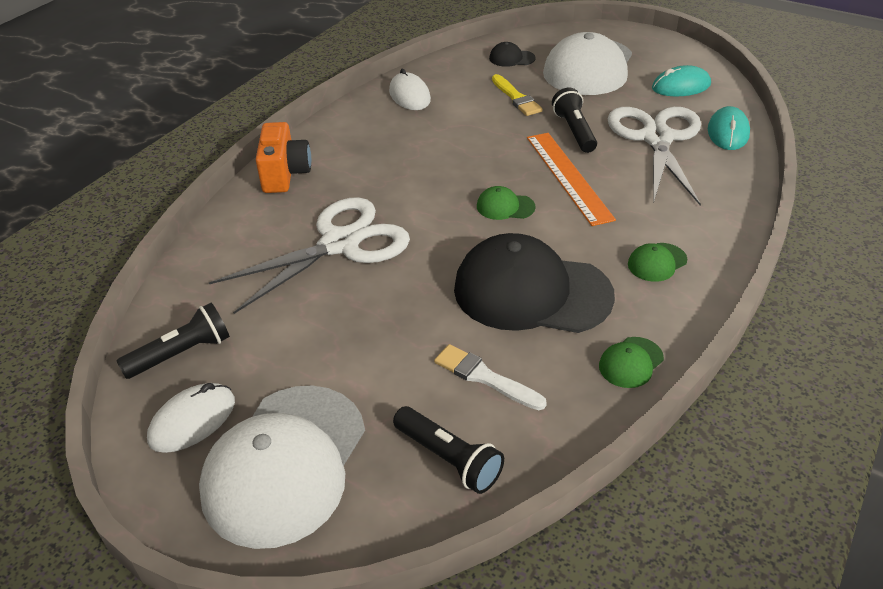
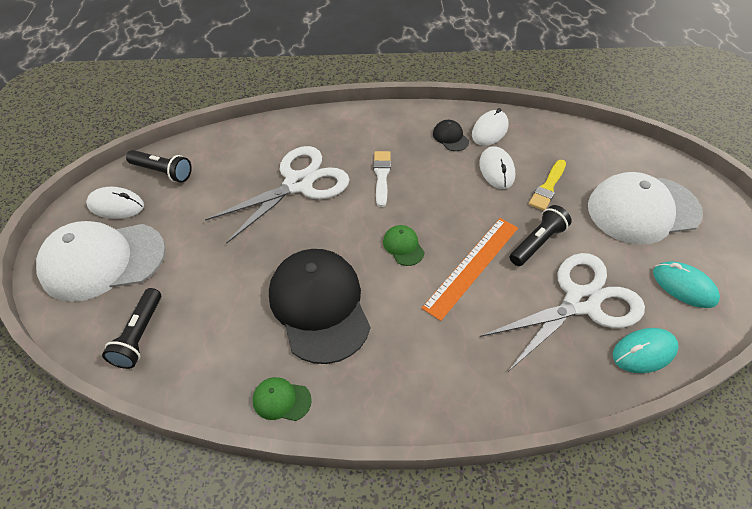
camera: 55 degrees right, 10 degrees up
(285, 174) = (347, 122): orange camera -> none
(340, 244) = (298, 184): white scissors -> white scissors turned 60 degrees counterclockwise
(465, 114) = (496, 170): none -> white mouse
(485, 377) = (219, 319): white brush -> white brush (381, 176)
(511, 58) = (601, 158): black cap -> black cap (450, 137)
(657, 262) = (408, 371): green cap -> none

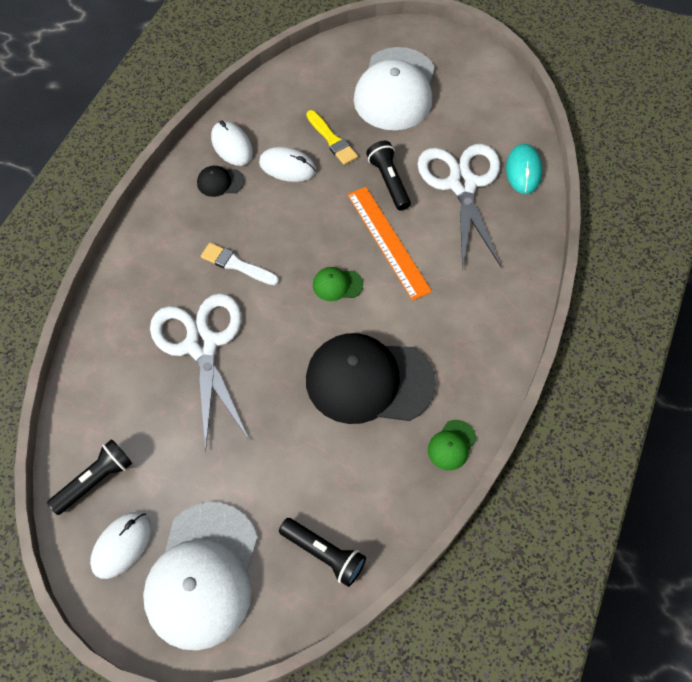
camera: 65 degrees left, 10 degrees up
(684, 286) = (481, 111): turquoise mouse -> none

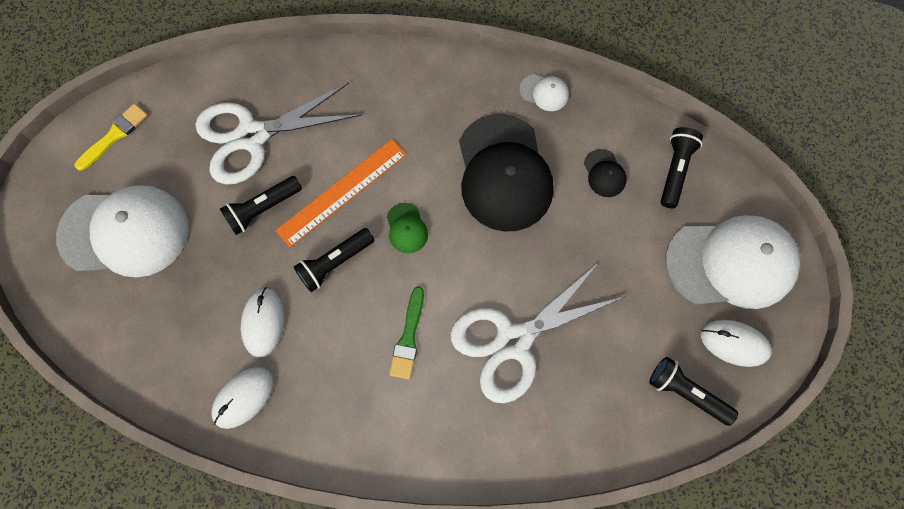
camera: 105 degrees left, 10 degrees up
(220, 182) = (301, 393): black cap -> black cap (604, 173)
(236, 265) = (408, 337): white brush -> green brush
(322, 224) = (334, 263): none -> black flashlight
(332, 140) = (214, 283): yellow brush -> yellow brush (114, 135)
(451, 445) = (544, 92): green cap -> white cap
(523, 171) = (222, 82): turquoise mouse -> none

